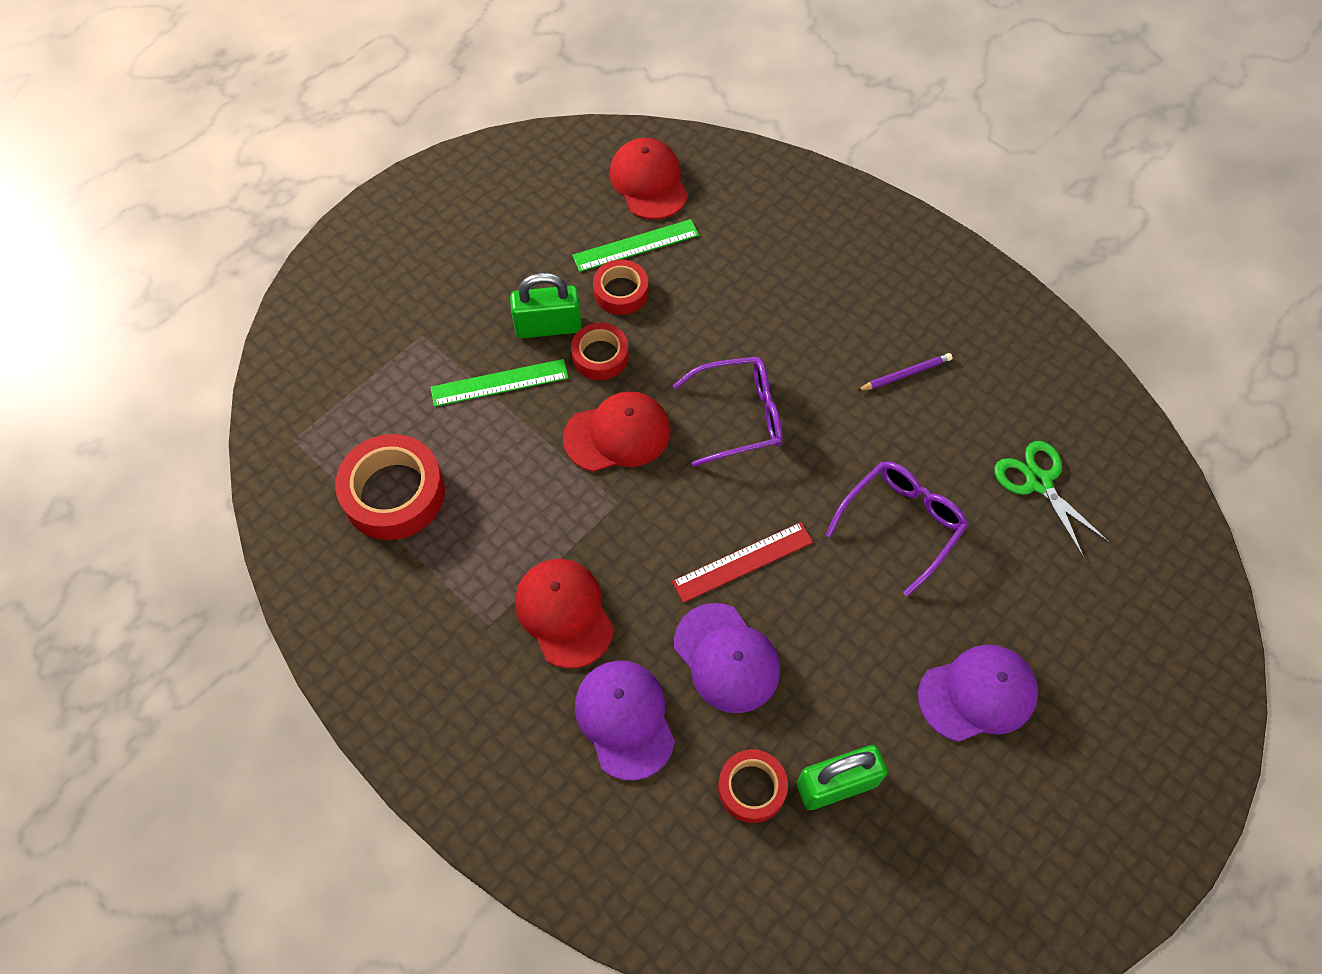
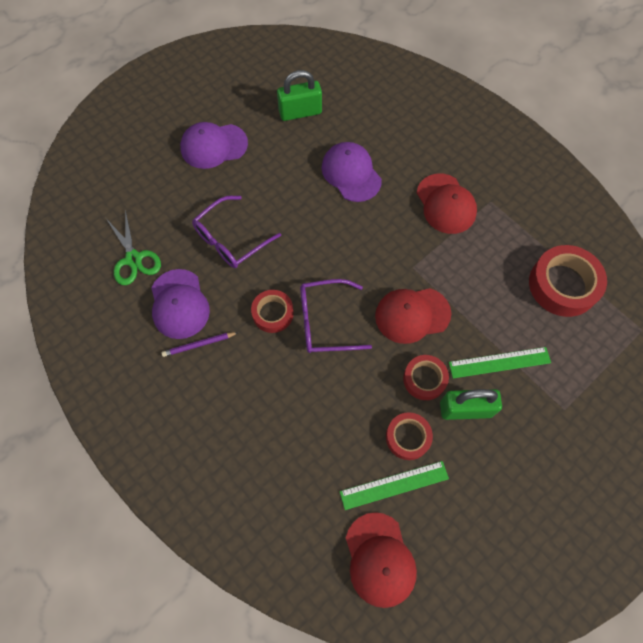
camera: 175 degrees left, 5 degrees up
(625, 719) = (410, 148): purple cap -> purple cap (179, 304)
(743, 562) = (335, 224): red ruler -> none
(751, 788) = (344, 114): red tape -> red tape (273, 313)

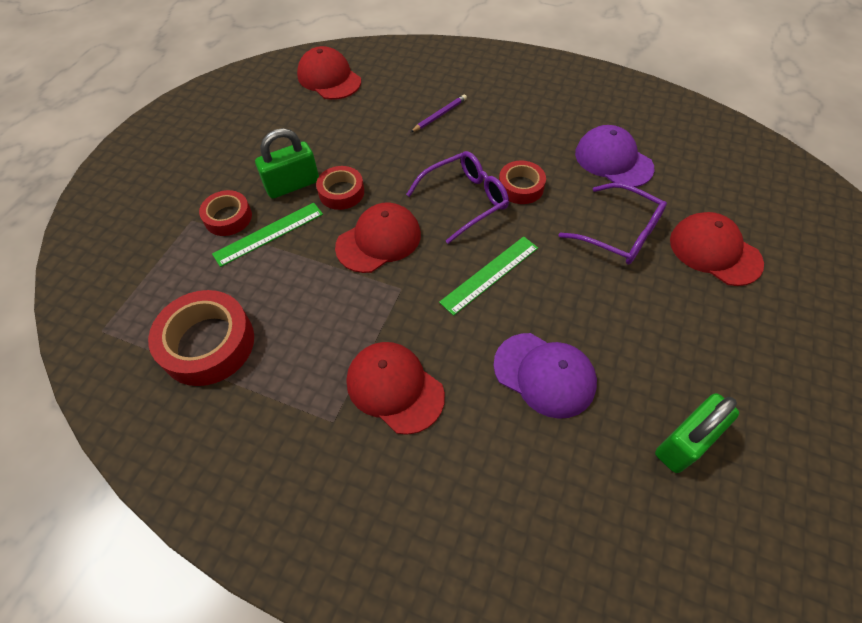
camera: 155 degrees right, 10 degrees down
(133, 259) = (694, 177): green scissors -> none
(180, 198) = (714, 251): none -> red cap
(199, 345) = (566, 140): purple pencil -> purple pencil (439, 115)
(213, 146) = (745, 331): purple cap -> none
(231, 239) = (619, 233): purple glasses -> purple glasses turned 105 degrees clockwise
(394, 485) = (337, 117): green ruler -> green ruler (489, 274)
(408, 437) = (339, 148): red tape -> red tape (228, 217)

